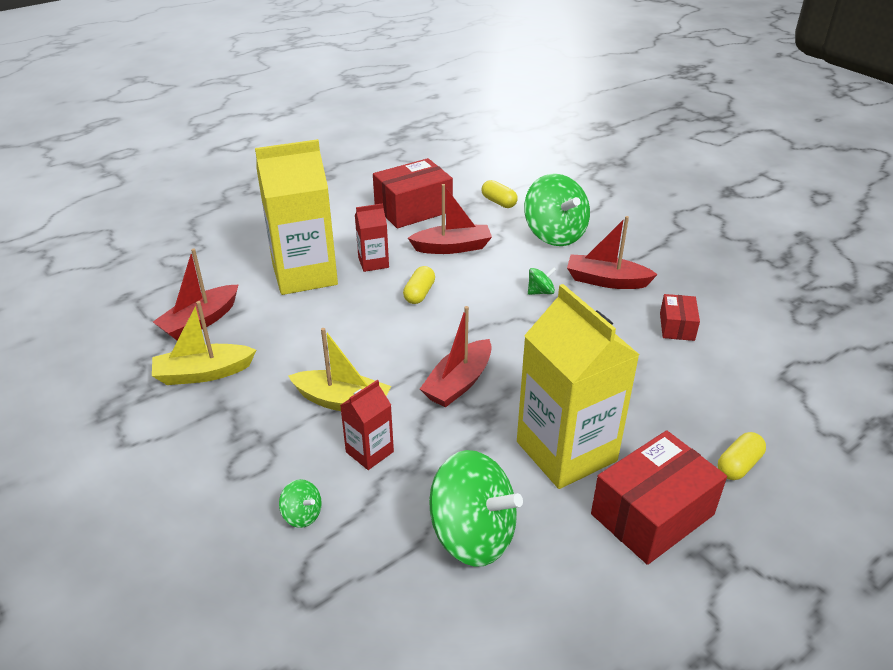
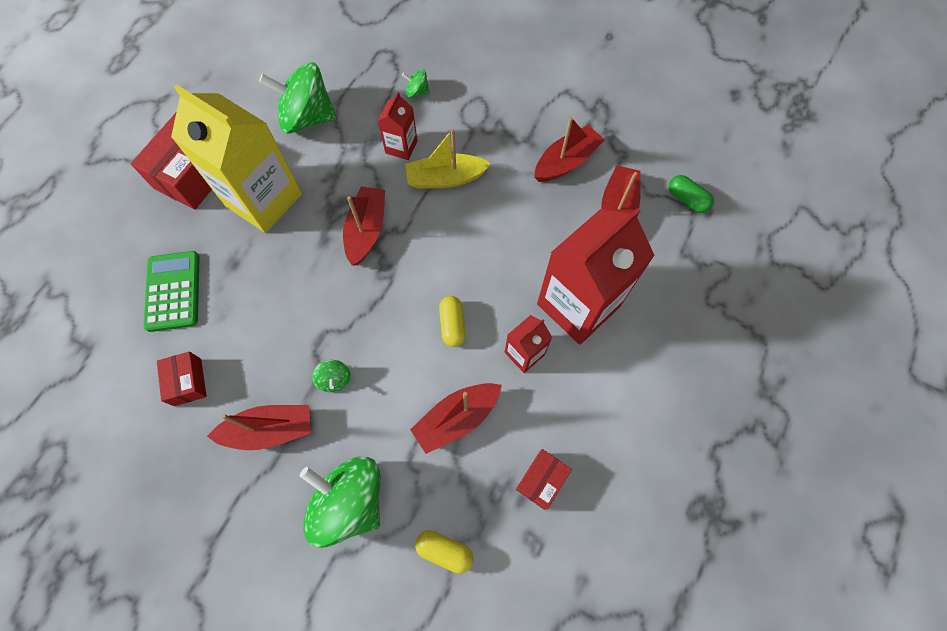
camera: 155 degrees right, 30 degrees up
(131, 308) = (687, 199): none -> green capsule
(203, 373) = (566, 162): yellow boat -> red boat
(304, 274) = (578, 305): yellow carton -> red carton
(413, 209) = (541, 480): red box -> red box, size x0.53
(540, 292) = (334, 379): green spinning top -> green spinning top turned 60 degrees counterclockwise
(688, 396) = (173, 291): none -> green calculator
(738, 465) = (134, 236): yellow capsule -> none

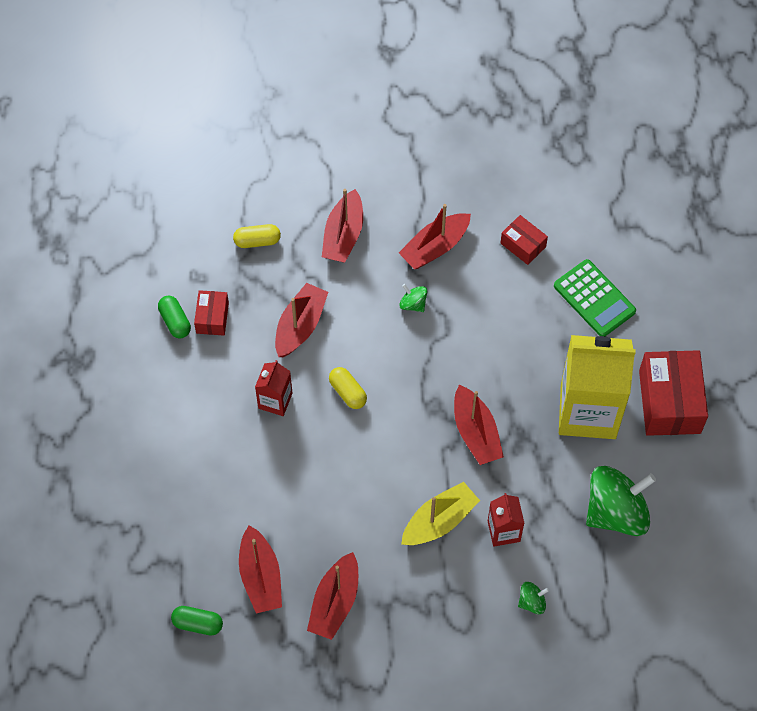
camera: 150 degrees right, 5 degrees down
(350, 501) = (343, 235): green spinning top -> red boat
(578, 305) = (251, 464): red carton -> none
(583, 499) = (175, 321): none -> green capsule

